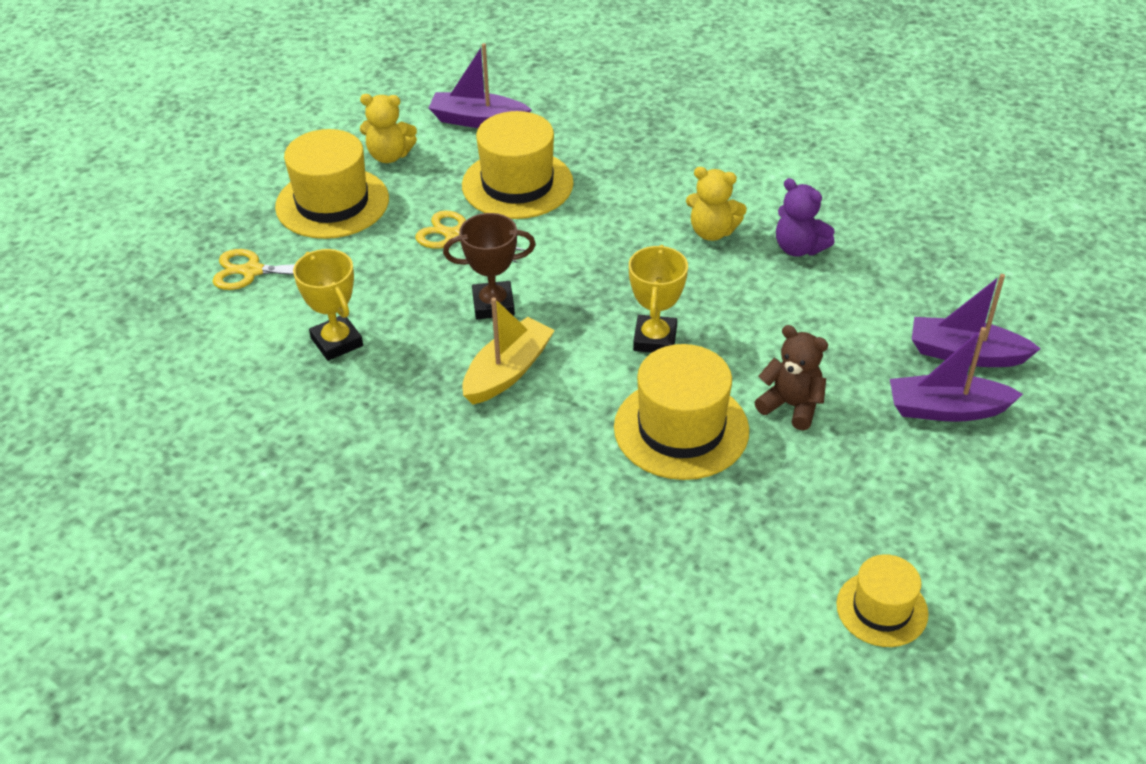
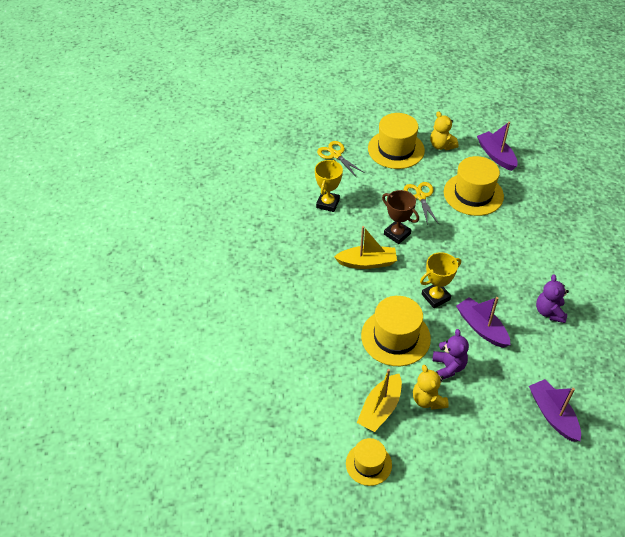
camera: 50 degrees right, 5 degrees up
(712, 232) = (522, 275): yellow teddy bear -> yellow teddy bear (428, 400)
(791, 406) = (448, 367): brown teddy bear -> purple teddy bear
(794, 530) = (380, 409): none -> yellow boat
(946, 409) = (508, 426): purple boat -> purple boat (481, 328)

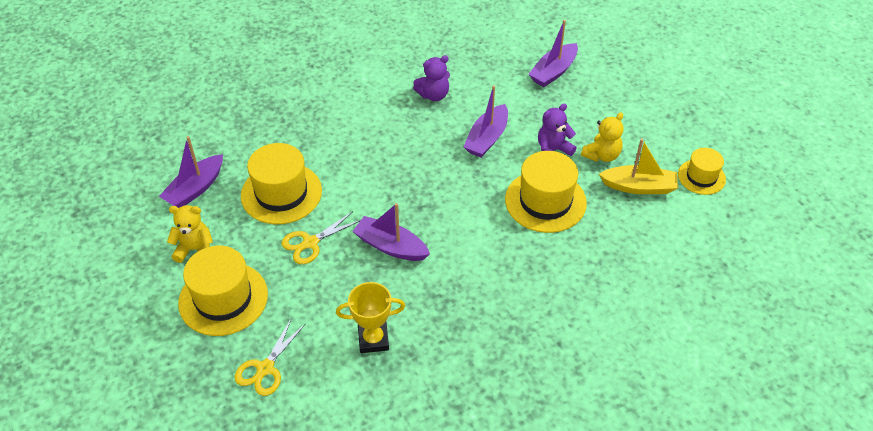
camera: 115 degrees left, 0 degrees up
(367, 262) = (455, 260): yellow boat -> none
(397, 234) = (391, 246): brown trophy -> purple boat
(435, 297) = (469, 184): yellow trophy -> none
(441, 145) = (195, 249): yellow teddy bear -> yellow teddy bear turned 120 degrees counterclockwise

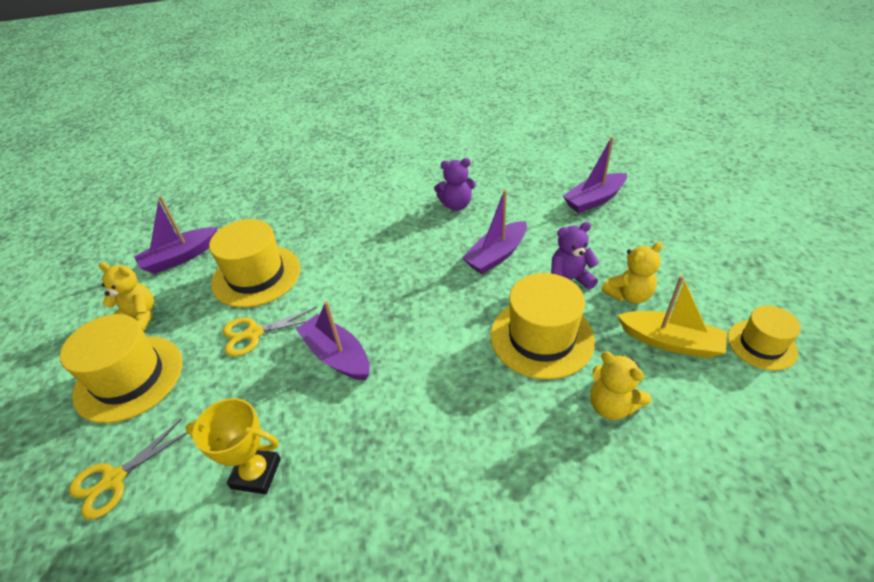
camera: 20 degrees right, 5 degrees down
(608, 240) = (611, 405): none -> yellow teddy bear

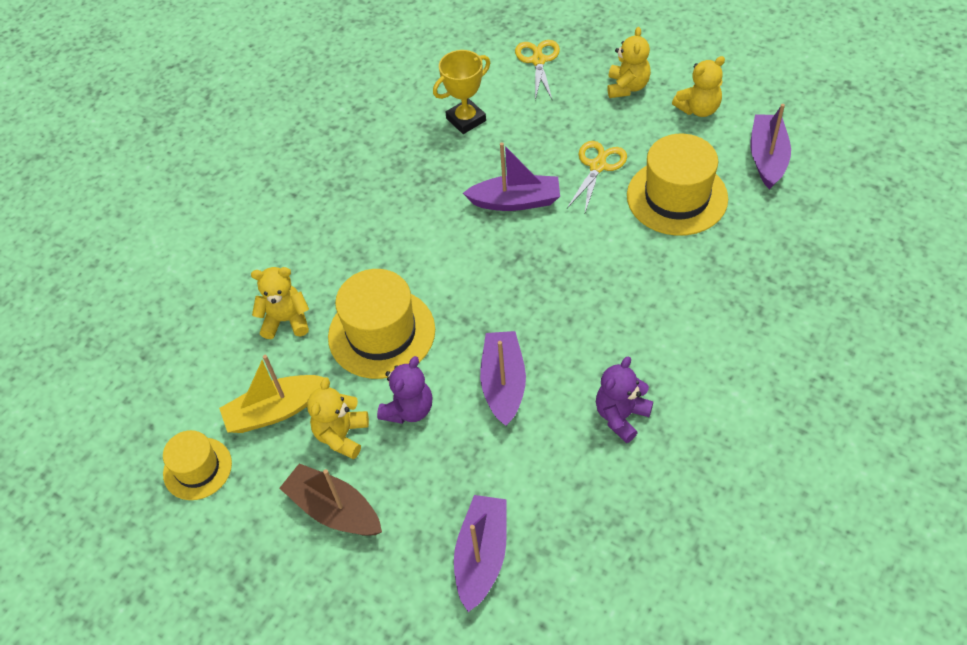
camera: 135 degrees right, 10 degrees up
(129, 378) = (627, 87): yellow hat -> yellow teddy bear
(665, 262) = (334, 509): none -> brown boat

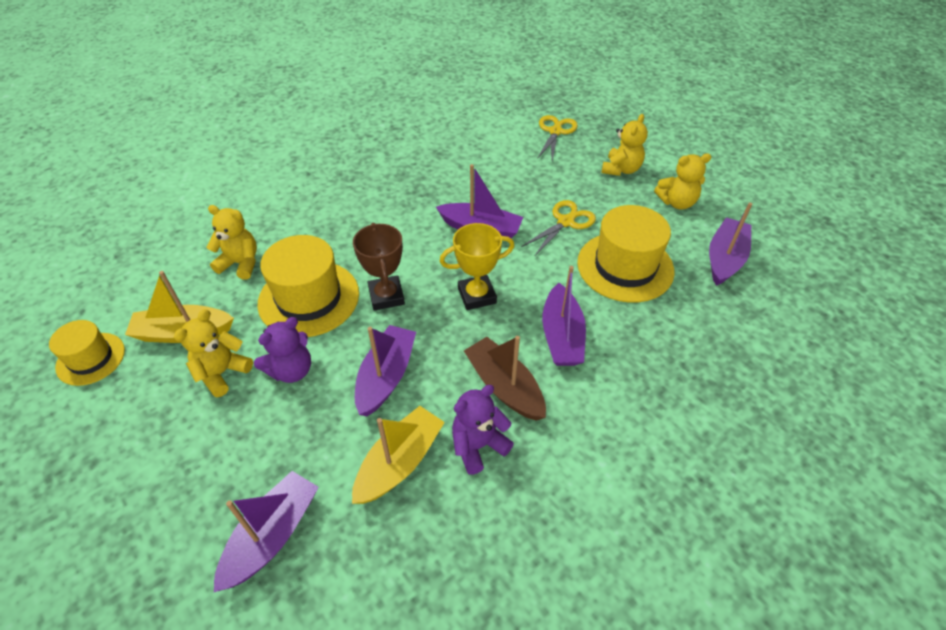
camera: 15 degrees right, 5 degrees down
(334, 509) = (172, 437): brown boat -> brown boat (504, 387)
(459, 305) = (386, 296): none -> brown trophy
(466, 120) = (474, 158): yellow trophy -> yellow trophy (477, 296)
(559, 455) = (399, 462): none -> yellow boat
(648, 288) = (562, 336): none -> purple boat

